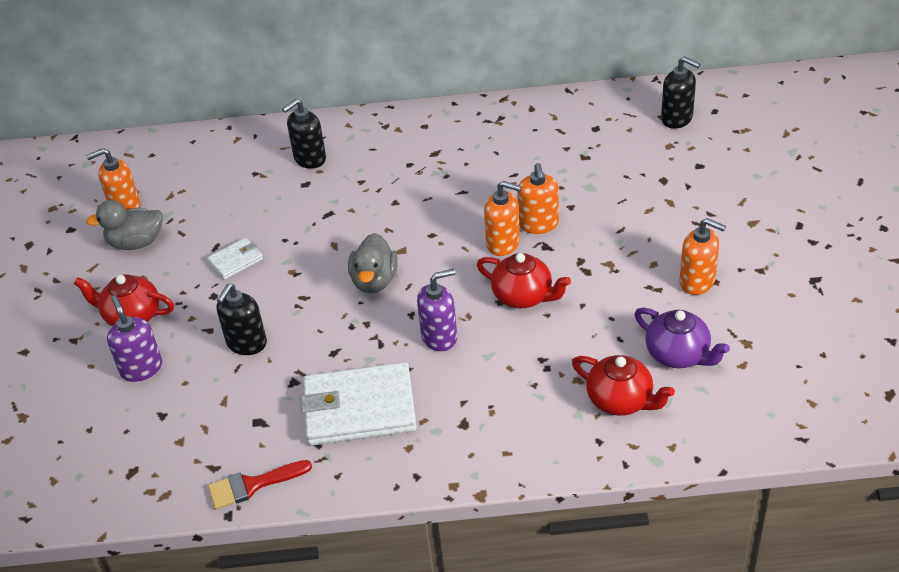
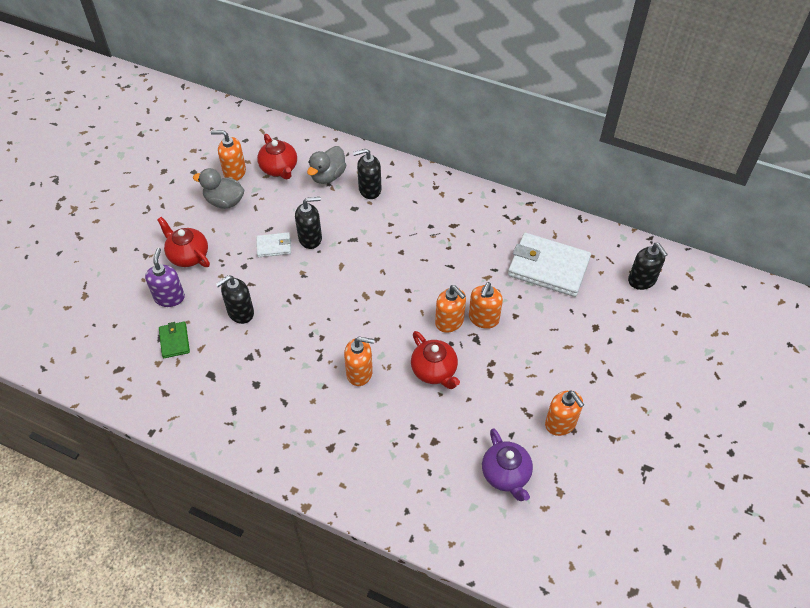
camera: 25 degrees right, 10 degrees up
(184, 409) = (174, 341): none -> green wallet
(253, 485) = (178, 419): red brush -> none
(275, 234) = (310, 238): none -> black soap dispenser
(359, 409) = (275, 399): white wallet -> white wallet (548, 267)
(374, 281) = (347, 307): grey duck -> grey duck (328, 176)
(439, 337) = (359, 373): purple soap dispenser -> orange soap dispenser
(621, 400) = (442, 488): red teapot -> red teapot (279, 168)

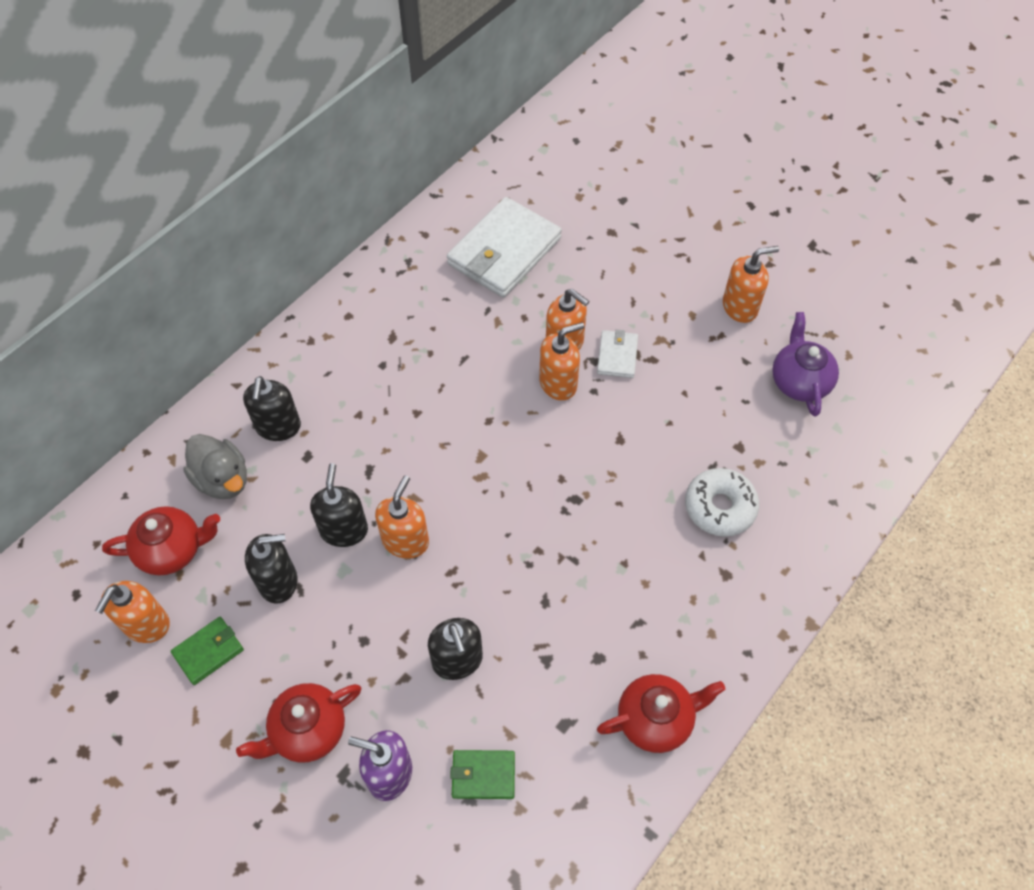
camera: 75 degrees left, 5 degrees up
(224, 201) = (208, 651): grey duck -> green wallet
(274, 246) = (339, 587): white wallet -> white wallet (617, 356)
(359, 373) = (613, 512): orange soap dispenser -> orange soap dispenser (405, 541)
(381, 436) = (720, 507): none -> white donut
(434, 371) = (632, 420): red teapot -> red teapot (656, 719)
(506, 474) = (799, 381): purple teapot -> purple teapot turned 90 degrees counterclockwise
(642, 280) = (556, 166): black soap dispenser -> black soap dispenser (278, 581)

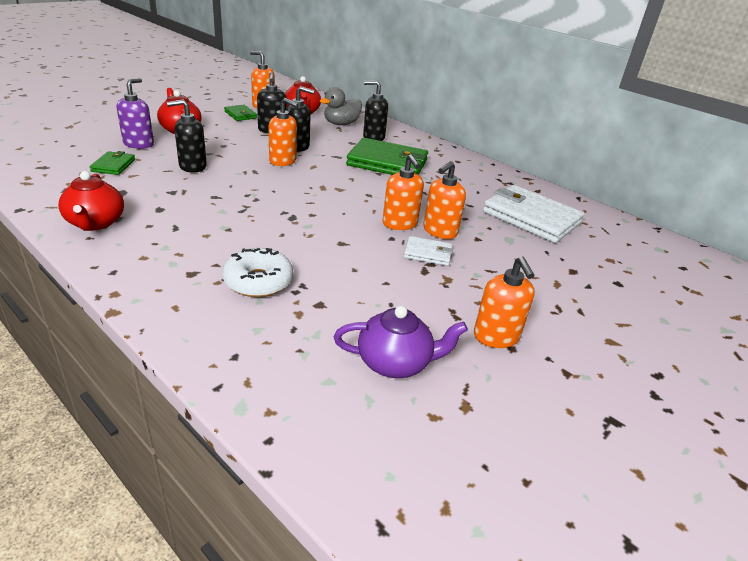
camera: 90 degrees right, 25 degrees down
(378, 403) = (387, 163): none -> green wallet

